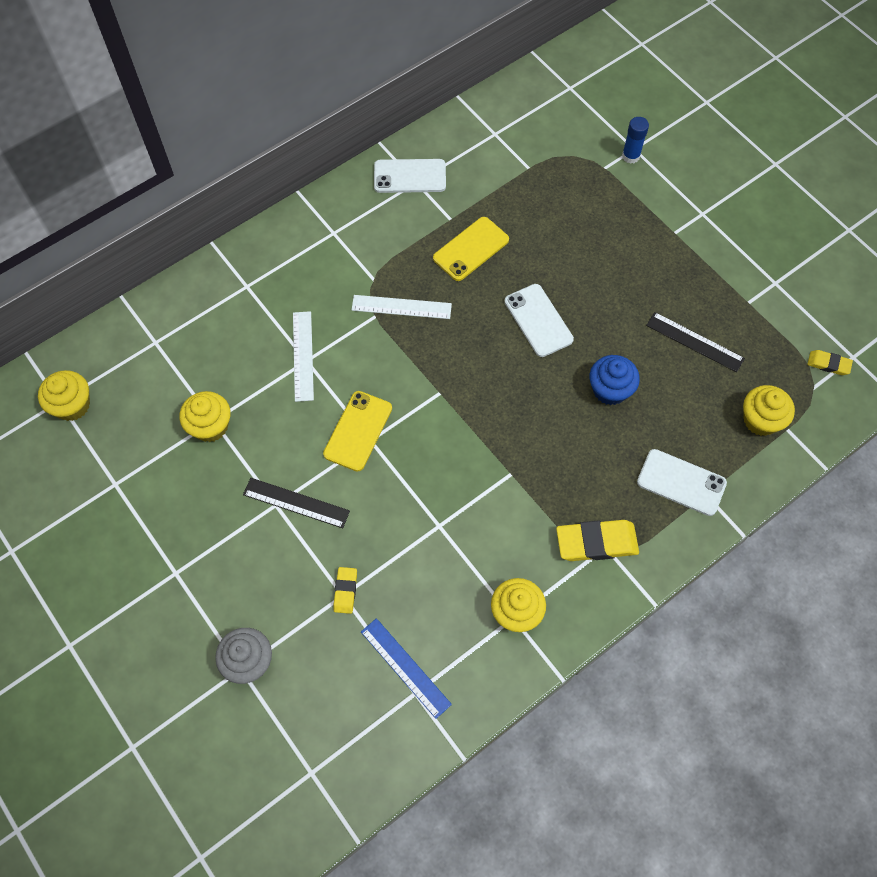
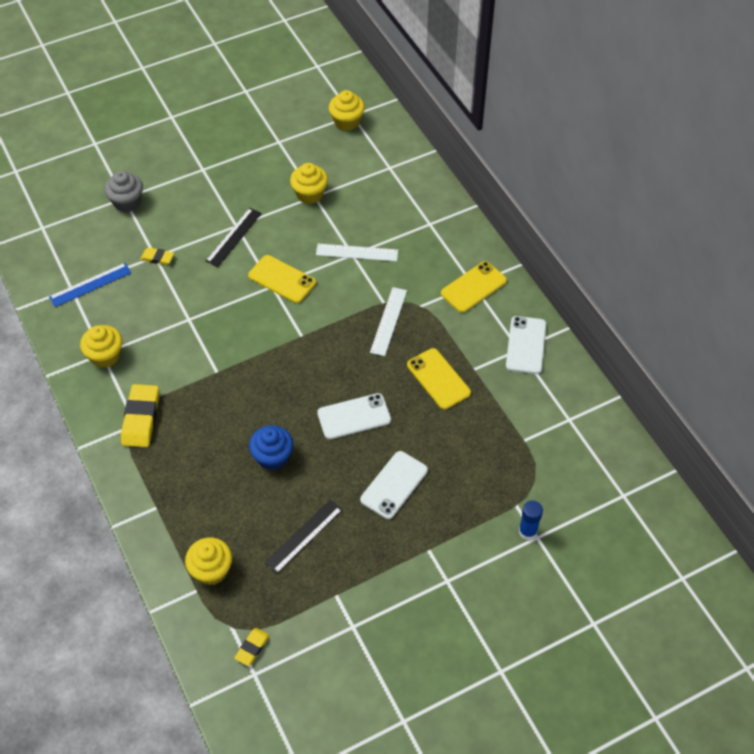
camera: 100 degrees right, 10 degrees down
(338, 231) = (473, 287): none -> yellow phone
(681, 482) = (172, 491): white phone -> white phone (394, 485)

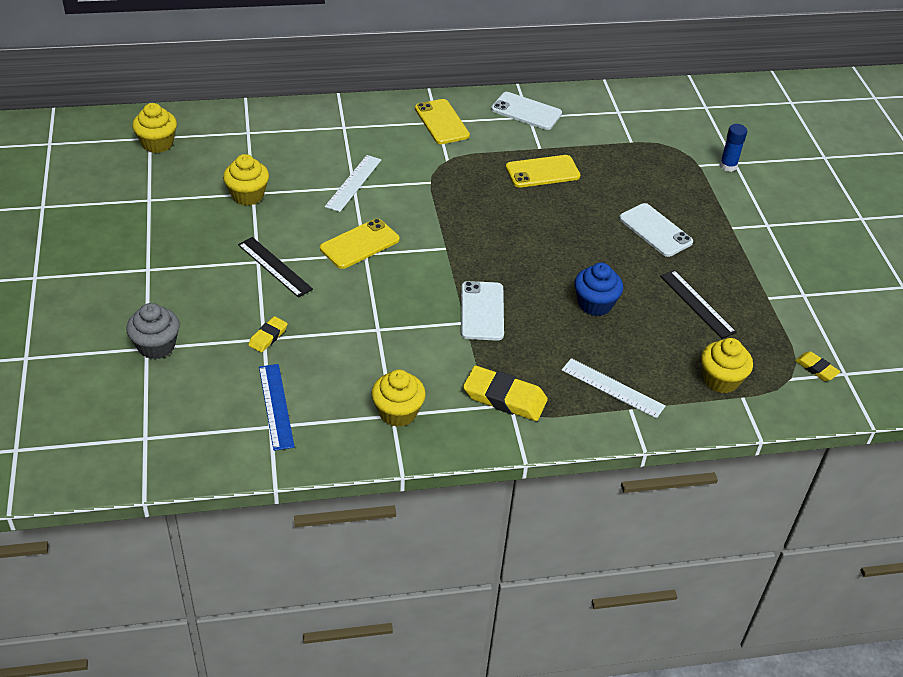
camera: 75 degrees left, 10 degrees down
(354, 416) = (565, 236): white phone -> white phone (482, 311)
(389, 321) = (456, 184): white ruler -> white ruler (613, 388)

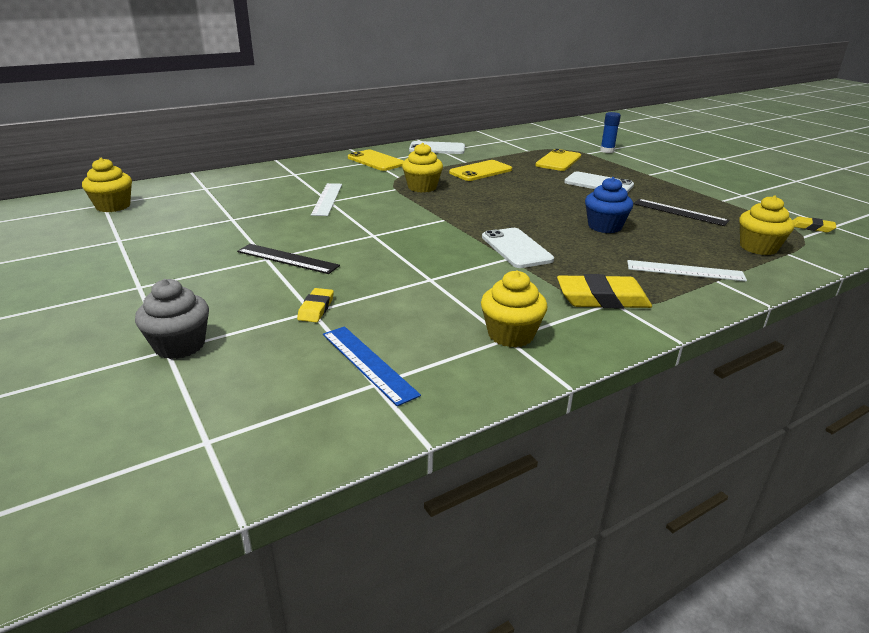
camera: 20 degrees left, 15 degrees down
(247, 195) = (228, 221): yellow cupcake -> yellow cupcake (422, 187)
(359, 244) = (363, 230): yellow phone -> yellow phone (558, 161)

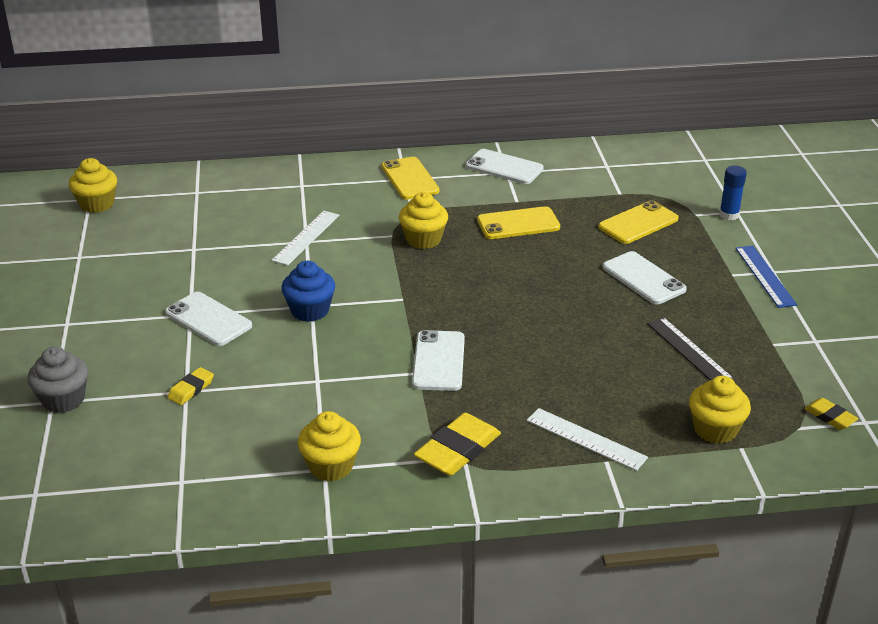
camera: 25 degrees right, 5 degrees up
(287, 258) = (208, 319): black ruler -> white phone
(368, 363) = (190, 460): blue ruler -> blue ruler (765, 276)
(602, 298) = (457, 450): yellow eraser -> yellow eraser turned 75 degrees counterclockwise
(604, 227) = (570, 353): blue cupcake -> blue cupcake (310, 310)

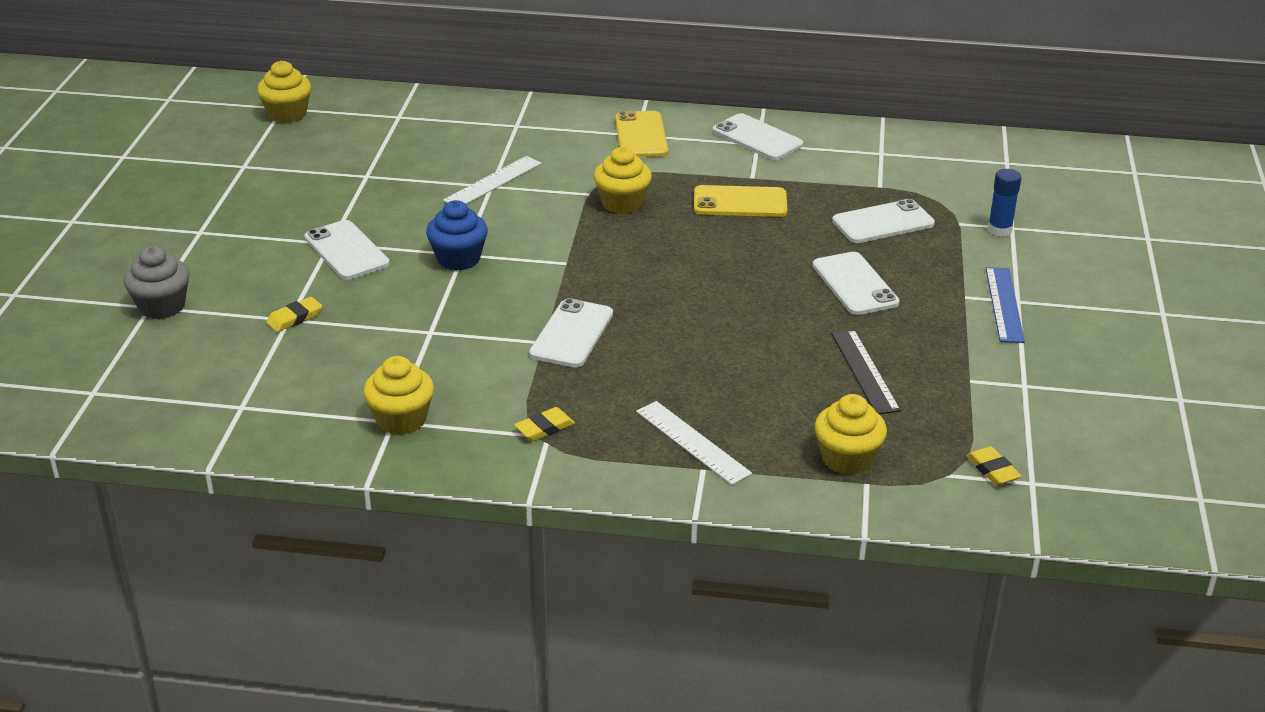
camera: 15 degrees right, 0 degrees up
(457, 450) = (544, 428): yellow eraser -> yellow eraser, size x0.54
(638, 223) = (883, 222): yellow phone -> white phone

